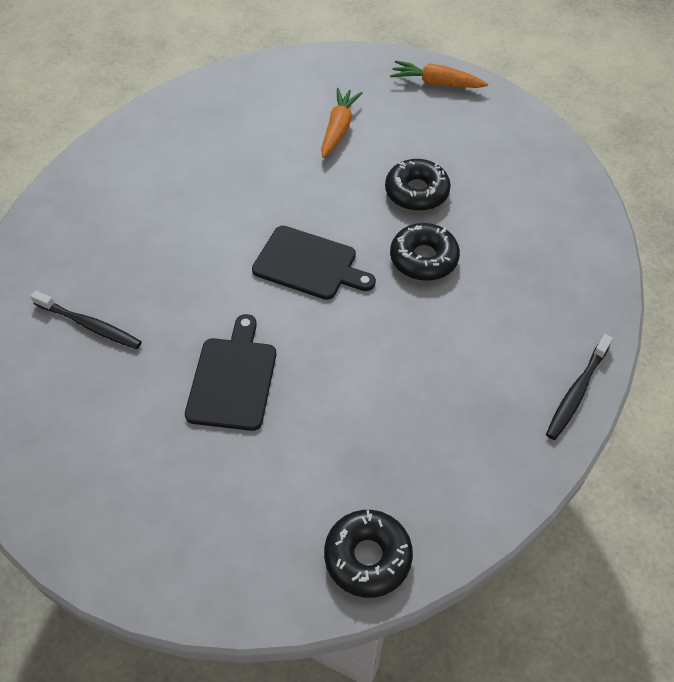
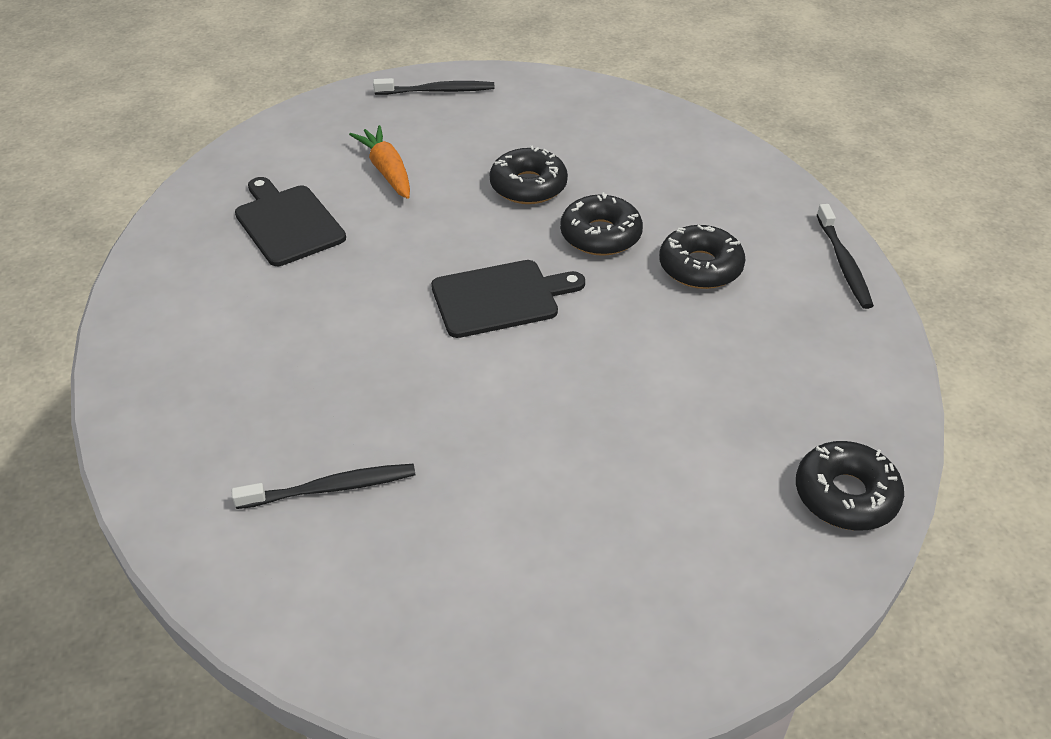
camera: 40 degrees left, 10 degrees down
(233, 379) = (548, 437): black cutting board -> black cutting board (288, 223)
(436, 83) = (437, 91): orange carrot -> black toothbrush
(465, 326) = (700, 267): none -> black donut

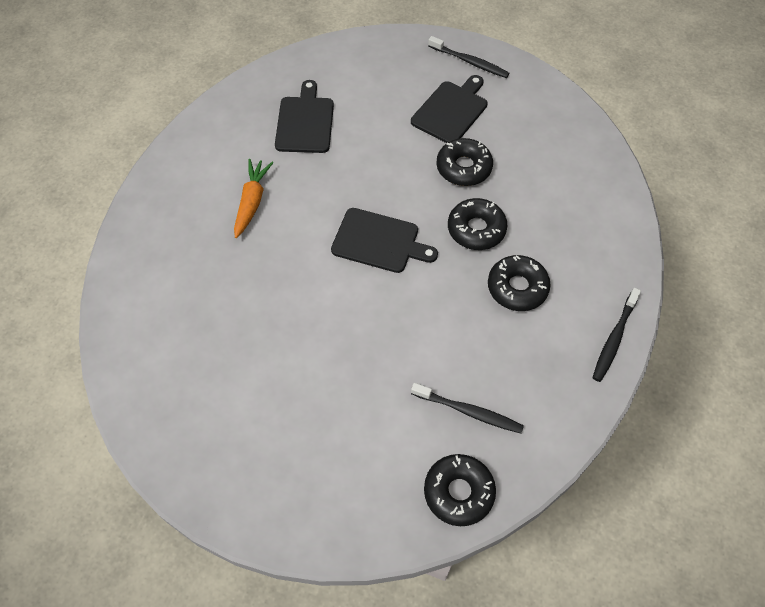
camera: 35 degrees right, 15 degrees up
(331, 488) = (199, 311): black toothbrush -> black toothbrush (469, 411)
(387, 171) = (389, 111): orange carrot -> orange carrot (252, 202)
(461, 141) = (451, 111): none -> black cutting board

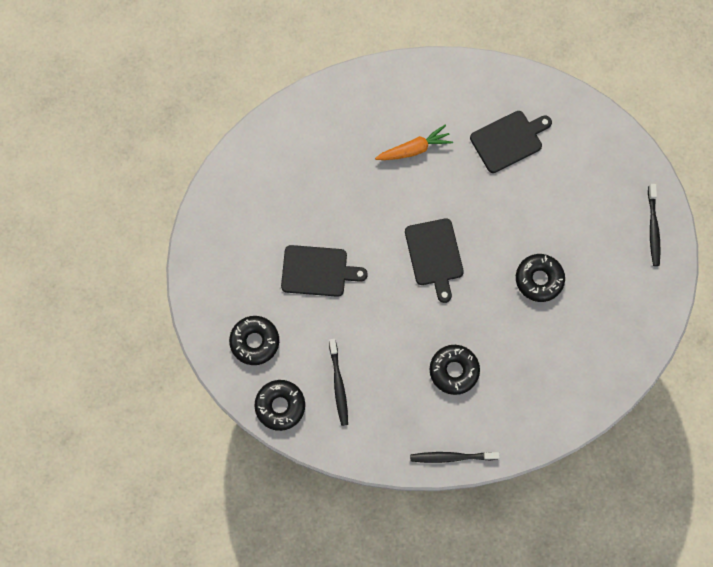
camera: 60 degrees right, 15 degrees up
(451, 111) = (590, 241): black cutting board -> black cutting board (318, 271)
(476, 229) = (487, 317): black donut -> black donut (255, 341)

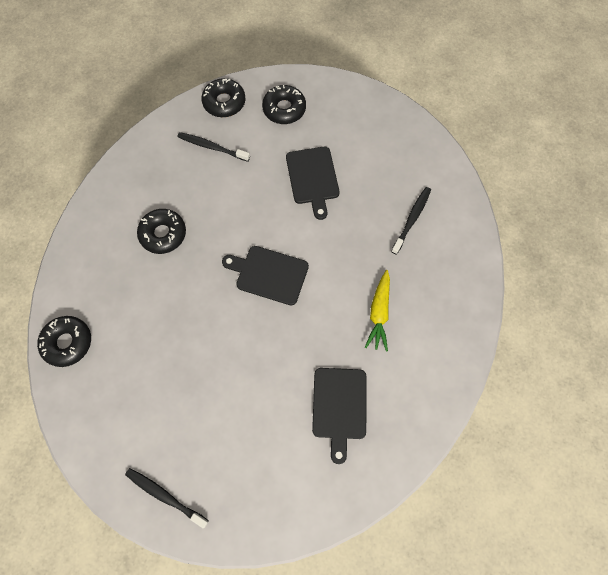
camera: 120 degrees right, 5 degrees down
(318, 271) = (312, 178): black cutting board -> black cutting board turned 45 degrees counterclockwise
(414, 149) = (379, 313): orange carrot -> yellow carrot
(451, 457) = (100, 195): black toothbrush -> black toothbrush (412, 219)
(539, 279) = (190, 350): black donut -> black donut (68, 343)

